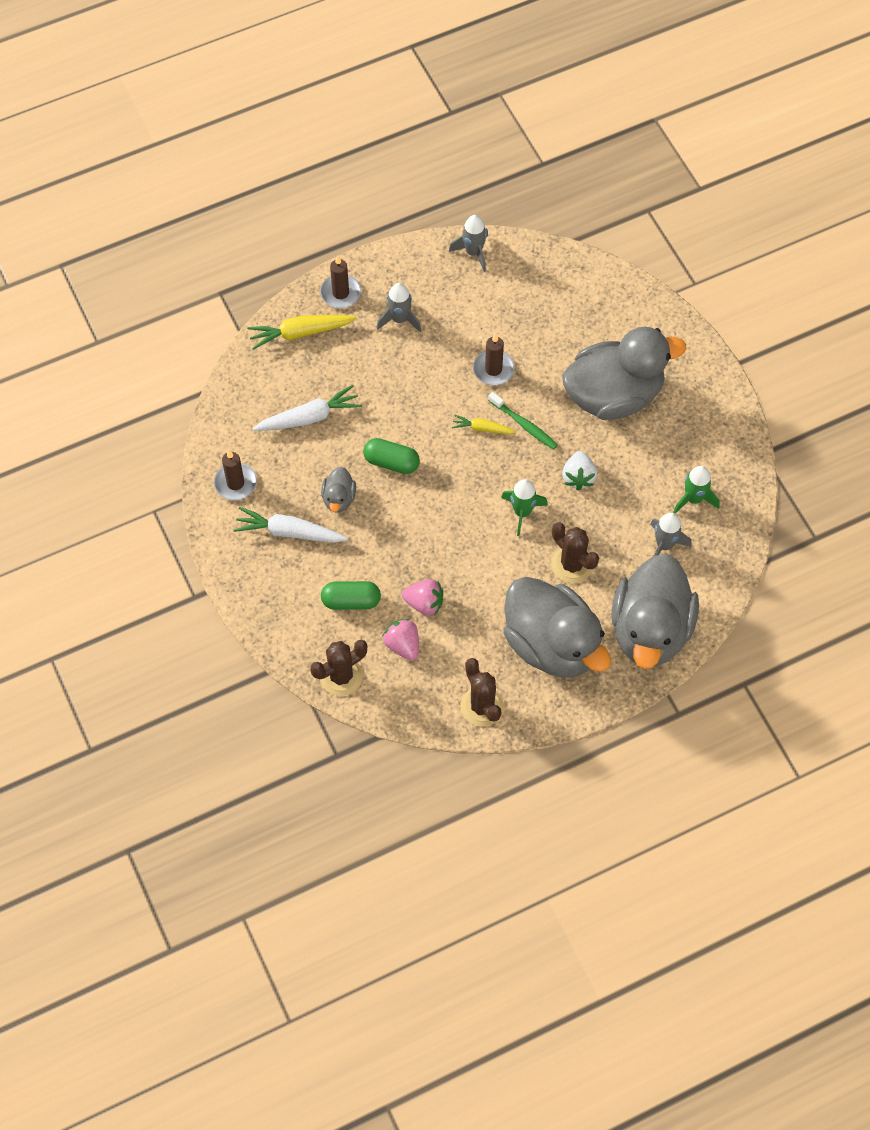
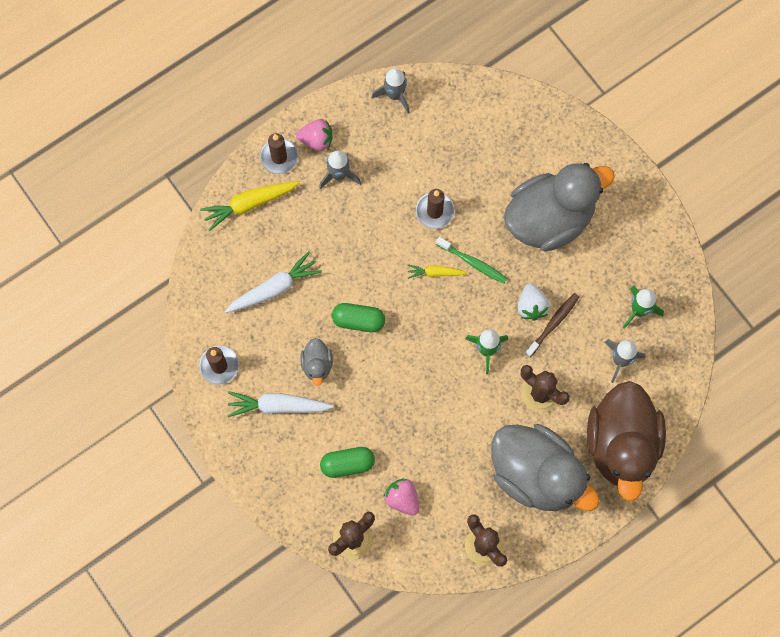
camera: 10 degrees left, 10 degrees up
(424, 603) = (414, 455): pink strawberry -> pink strawberry (316, 140)
(598, 498) = (553, 324): none -> brown toothbrush
(650, 630) = (621, 445): grey duck -> brown duck

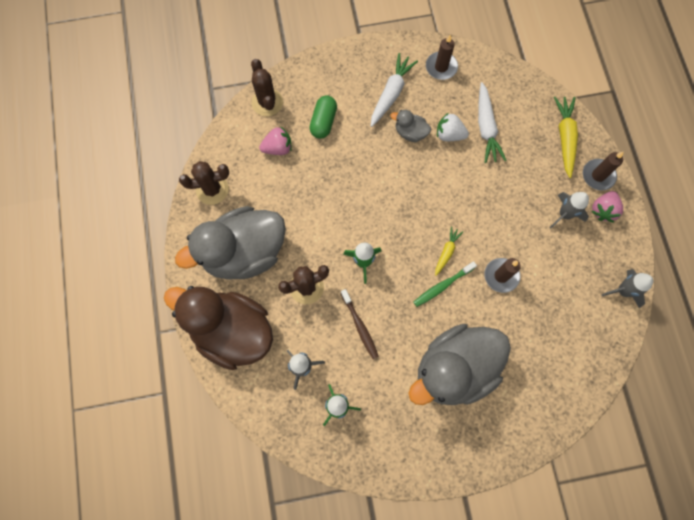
camera: 115 degrees right, 0 degrees up
(358, 320) = (432, 176): green capsule -> none
(531, 306) = (383, 315): white strawberry -> white strawberry (449, 134)
(549, 219) = (454, 369): grey duck -> grey duck turned 60 degrees clockwise

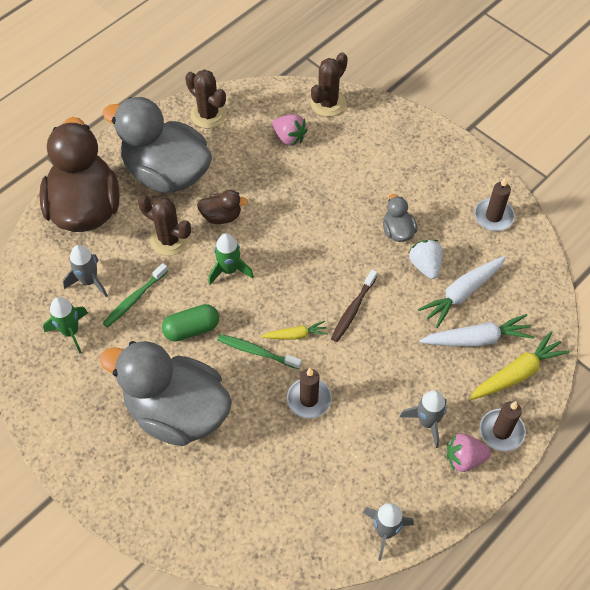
camera: 55 degrees right, 15 degrees down
(313, 238) = (221, 216): none -> brown duck
(323, 122) = (346, 156): green capsule -> green capsule (191, 329)
(341, 343) = (134, 299): none -> green toothbrush
(360, 326) = (162, 304): brown toothbrush -> brown toothbrush (353, 309)
(391, 93) = (425, 192): white carrot -> white carrot (477, 339)

